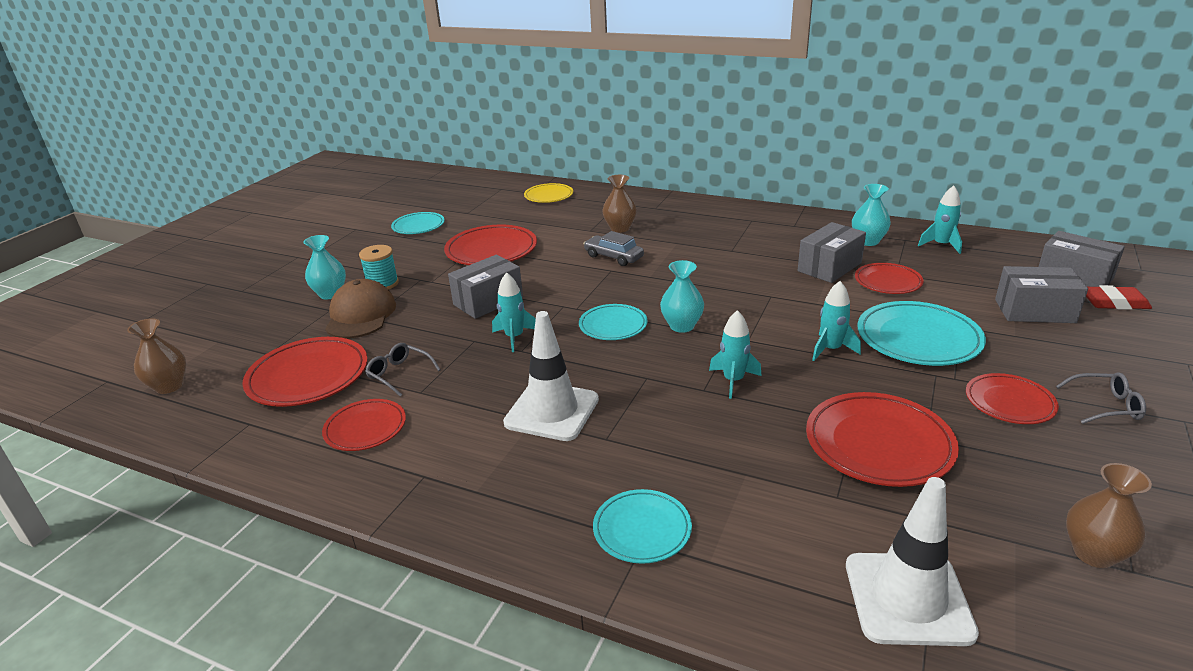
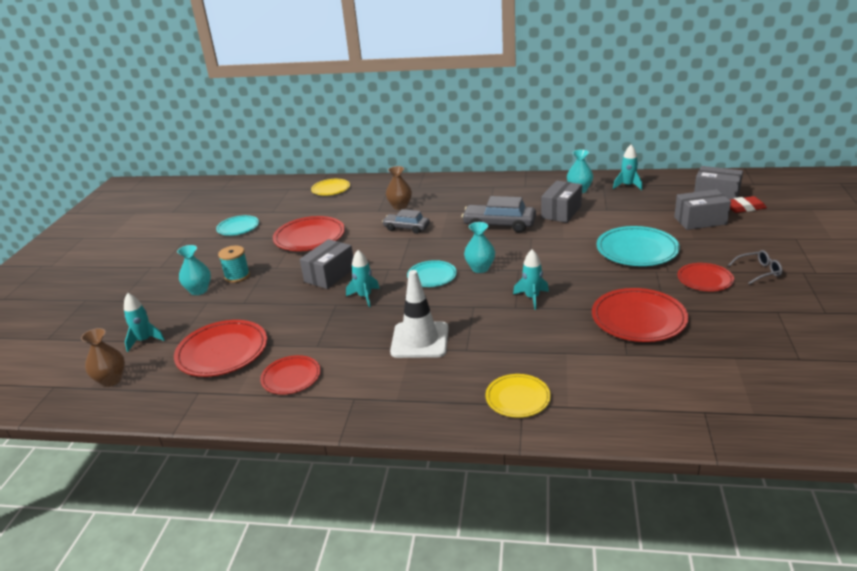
camera: 15 degrees left, 0 degrees up
(360, 315) = (235, 301): brown cap -> none
(399, 374) = (293, 337): grey glasses -> none
(642, 529) = (518, 398): turquoise plate -> yellow plate
(735, 271) = (499, 225): none -> grey car
(830, 349) = (585, 267): turquoise rocket -> turquoise rocket (144, 340)
(888, 282) = (603, 216): red plate -> none
(908, 598) = (688, 400): white traffic cone -> none
(1094, 553) = (777, 354): brown vase -> none

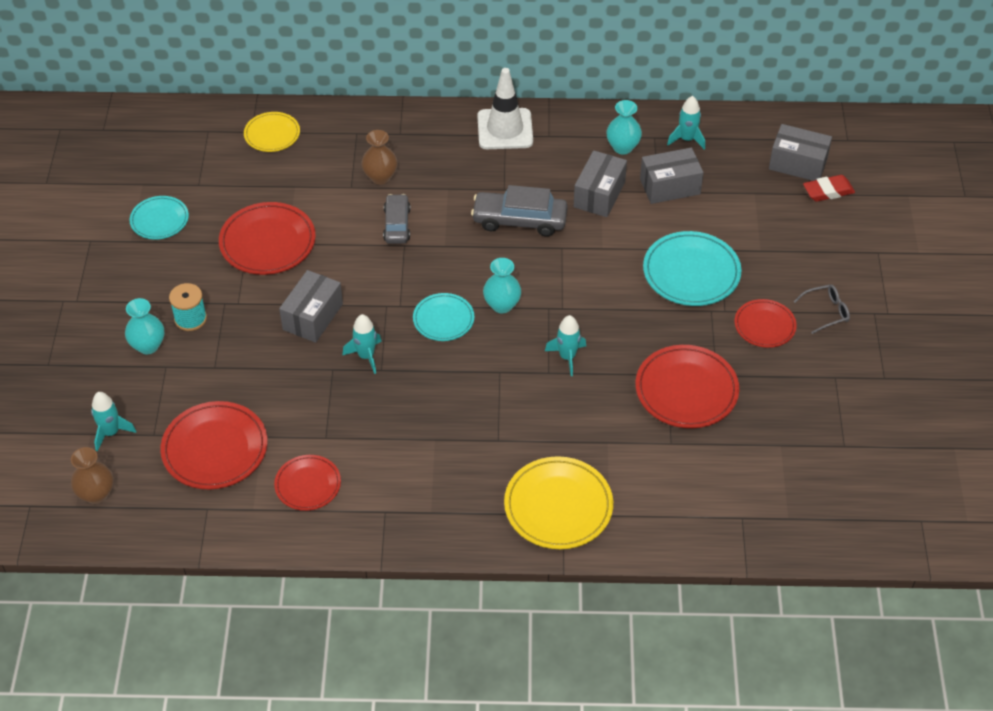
camera: 10 degrees left, 20 degrees up
(406, 228) = (397, 225): grey car -> grey car turned 75 degrees clockwise
(420, 340) = (444, 426): white traffic cone -> white traffic cone (505, 129)
(518, 398) = (558, 506): yellow plate -> yellow plate, size x1.62
(700, 221) = (772, 216): grey box -> grey box (670, 186)

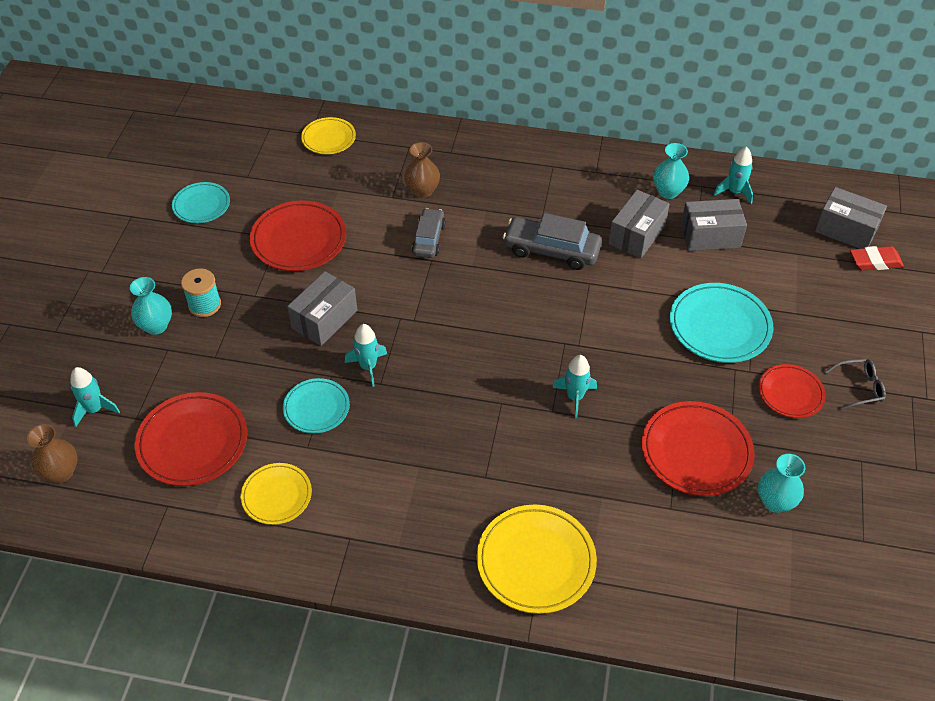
camera: 10 degrees right, 0 degrees up
(308, 485) = (276, 495): red plate -> yellow plate
(443, 319) = (455, 340): turquoise plate -> turquoise plate (316, 408)
(502, 305) = (517, 333): turquoise vase -> turquoise vase (775, 502)
(505, 129) = (554, 160): white traffic cone -> none

